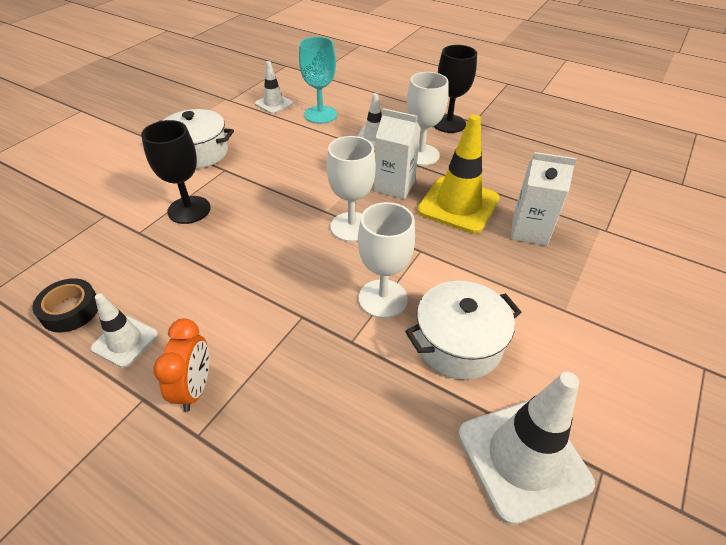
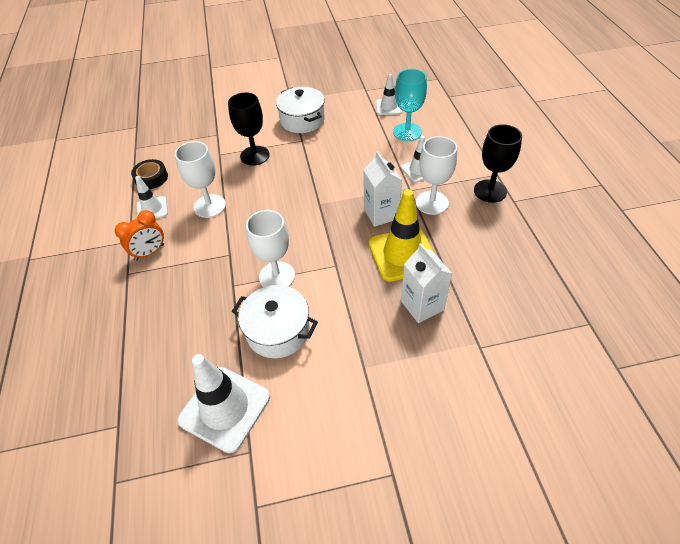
camera: 50 degrees right, 5 degrees up
(351, 227) = (319, 223): white goblet -> white goblet (209, 206)

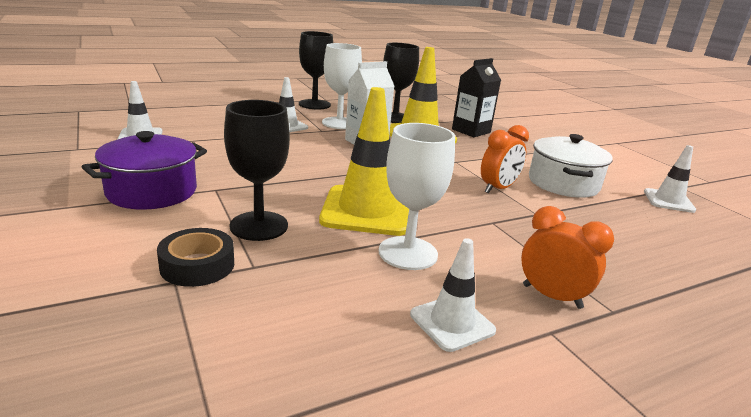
camera: 110 degrees left, 25 degrees down
(151, 178) = (354, 353): black tape -> black tape (197, 265)
(225, 408) = (668, 201): white traffic cone -> white traffic cone, size x0.56
(260, 197) = (367, 211): none -> yellow traffic cone
(277, 276) = (498, 189): white goblet -> orange clock
(302, 120) = (152, 191): white pot -> purple pot
(407, 132) = (208, 128): turquoise goblet -> none
(422, 305) = (471, 131): white carton -> black carton
(457, 247) = (395, 118): none -> black goblet

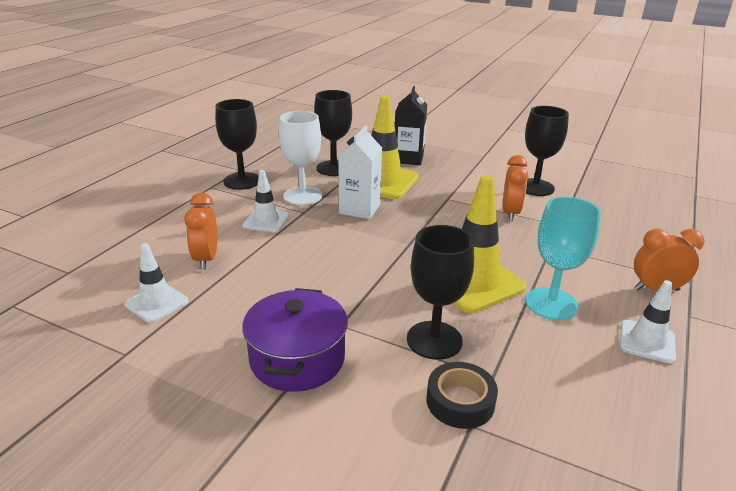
camera: 35 degrees left, 5 degrees up
(210, 129) = (206, 259): none -> orange clock
(408, 253) = (551, 304): white goblet -> turquoise goblet
(563, 183) = (535, 187): white pot -> black goblet
(668, 201) = (601, 174): white traffic cone -> none

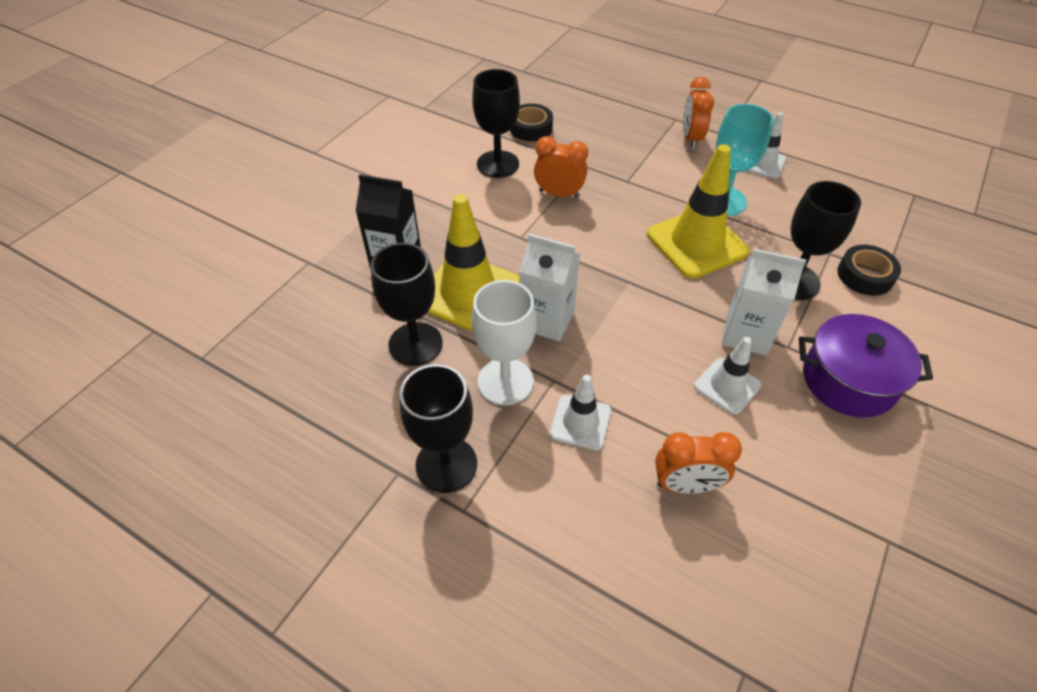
camera: 85 degrees left, 20 degrees up
(156, 303) = (791, 527): white traffic cone -> white traffic cone (727, 386)
(354, 300) = (746, 334): none -> white carton
(599, 200) = (531, 128): none -> black tape

